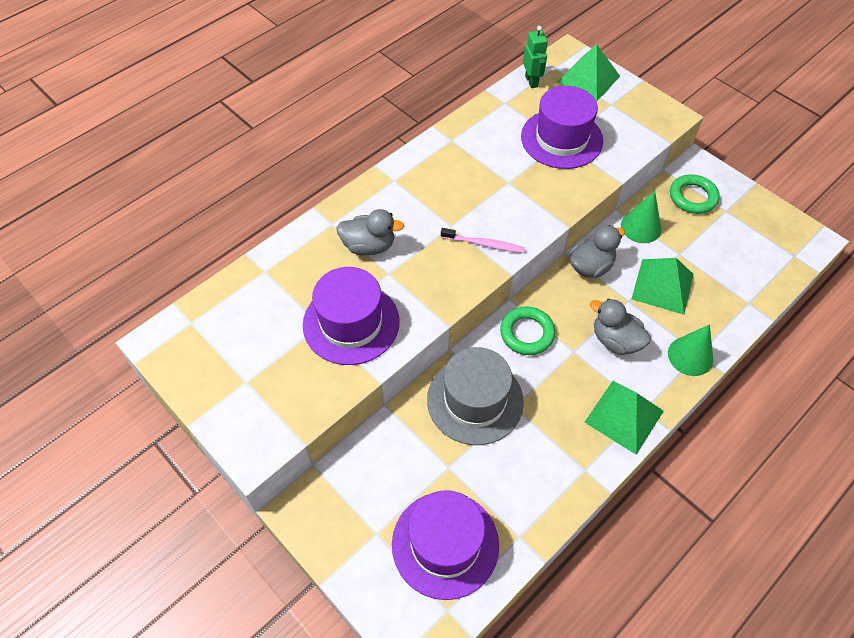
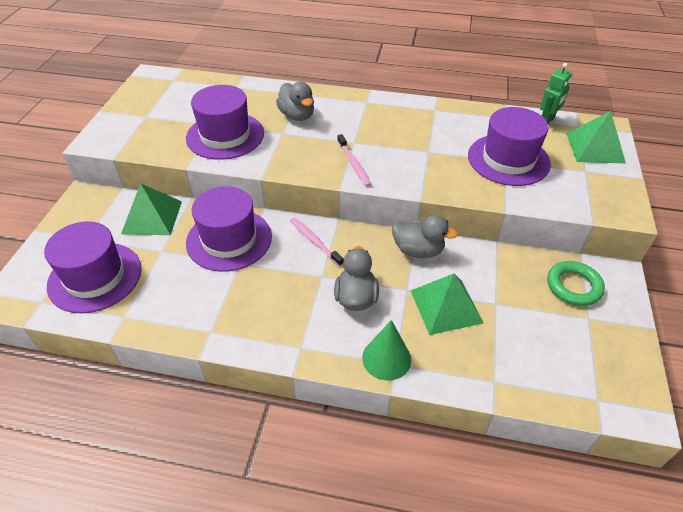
camera: 55 degrees right, 10 degrees down
(475, 400) = (229, 239): grey hat -> purple hat
(527, 333) = (314, 241): green ring -> pink toothbrush
(624, 416) = (282, 336): green pyramid -> green pyramid (152, 217)
(641, 227) = (496, 264): green cone -> none

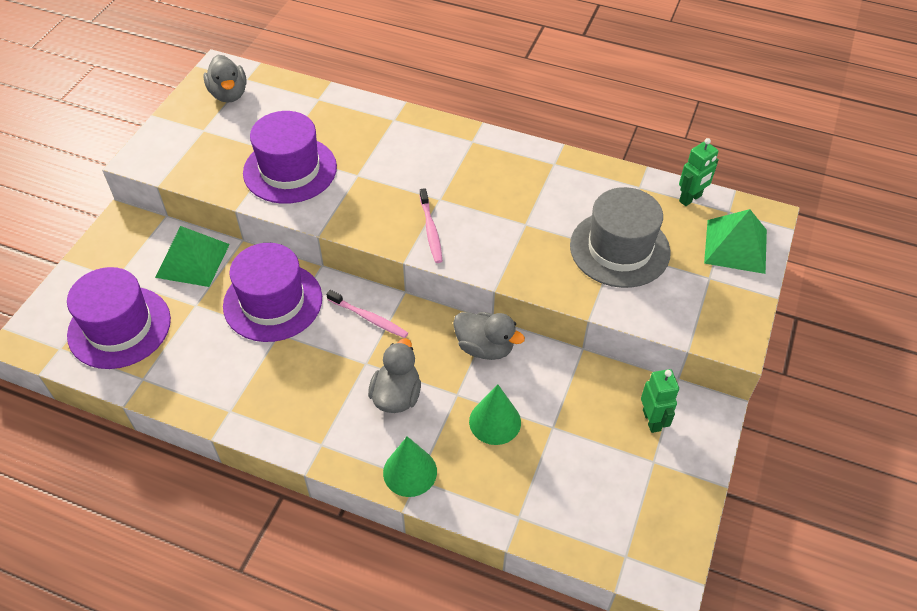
camera: 10 degrees right, 5 degrees up
(297, 116) = (382, 151): grey duck -> grey duck (229, 94)
(314, 241) = (369, 318): pink toothbrush -> pink toothbrush turned 150 degrees clockwise
(446, 306) = (495, 421): green pyramid -> green cone
(508, 159) = (619, 249): purple hat -> grey hat
(573, 286) = (652, 420): green ring -> green robot

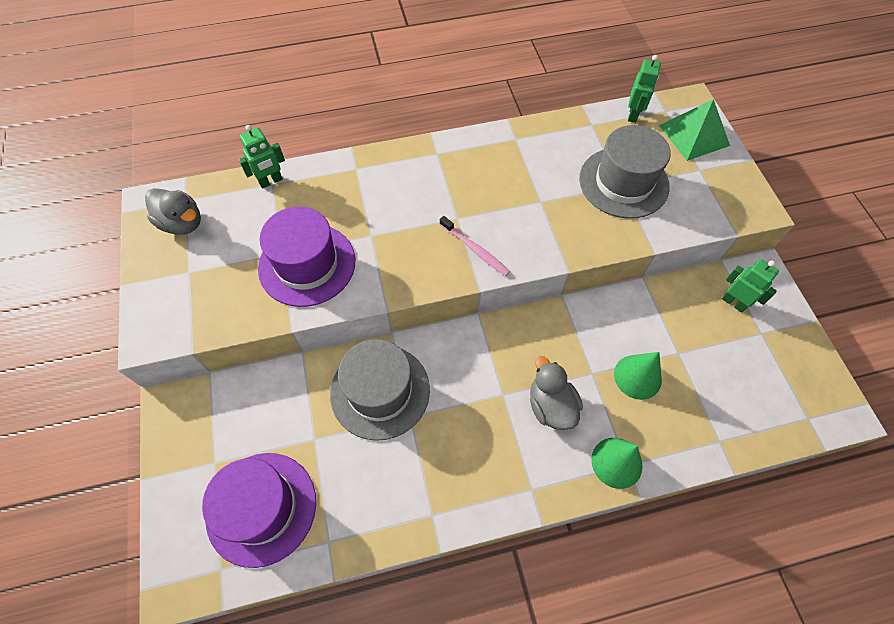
camera: 35 degrees left, 10 degrees up
(193, 260) = (273, 399): green pyramid -> none
(273, 302) = (380, 391): purple hat -> grey hat
(319, 96) = (271, 181): none -> green robot
(369, 318) = (471, 354): pink toothbrush -> none
(485, 347) = (577, 321): grey duck -> none

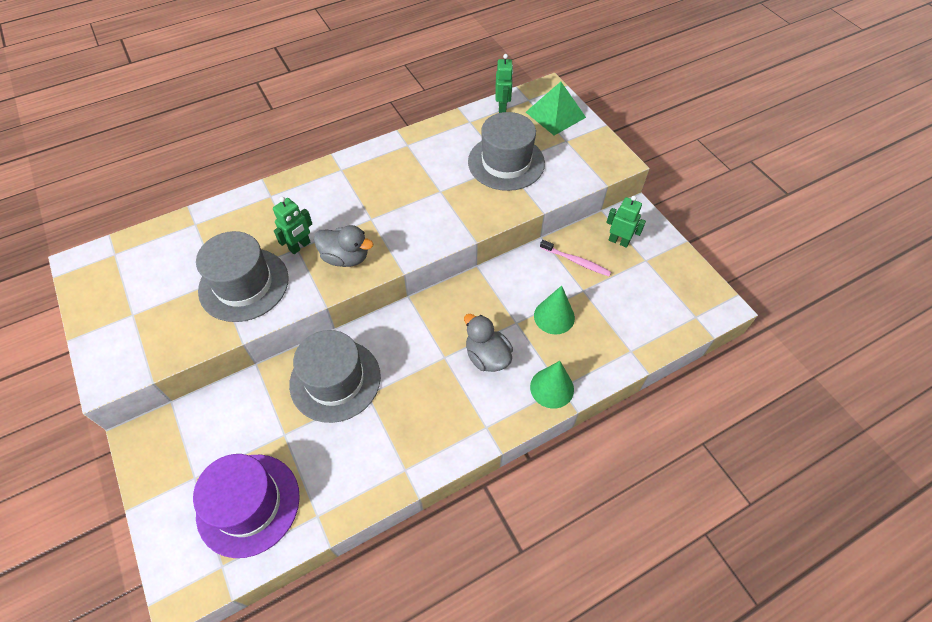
camera: 15 degrees left, 5 degrees down
(182, 223) = (116, 274): grey duck -> grey duck (346, 258)
(271, 181) = (193, 222): green robot -> green robot (300, 246)
(307, 264) = (244, 284): purple hat -> grey hat
(475, 250) = (392, 241): pink toothbrush -> pink toothbrush (576, 261)

